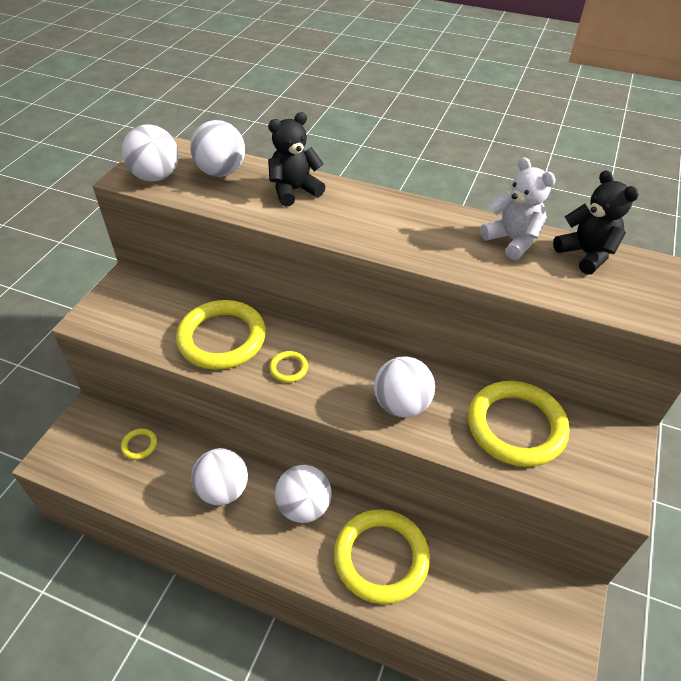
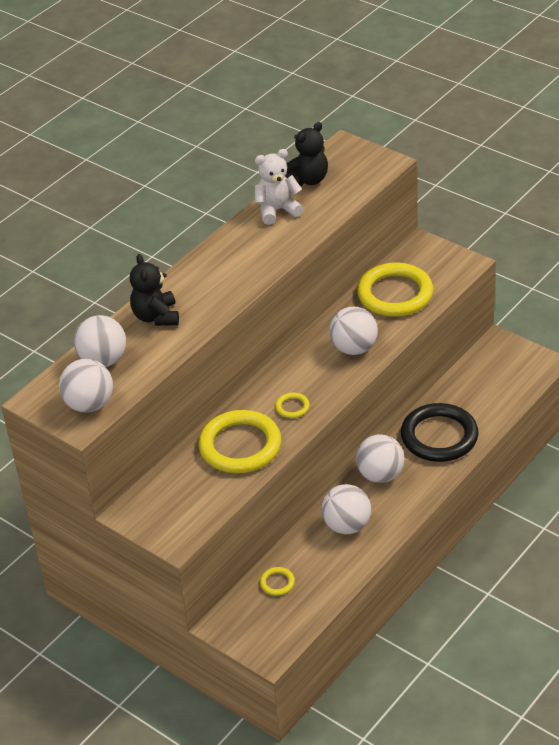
camera: 70 degrees left, 5 degrees down
(381, 558) = (439, 436): yellow ring -> black ring
(586, 254) = (308, 179): black teddy bear -> black teddy bear turned 150 degrees clockwise

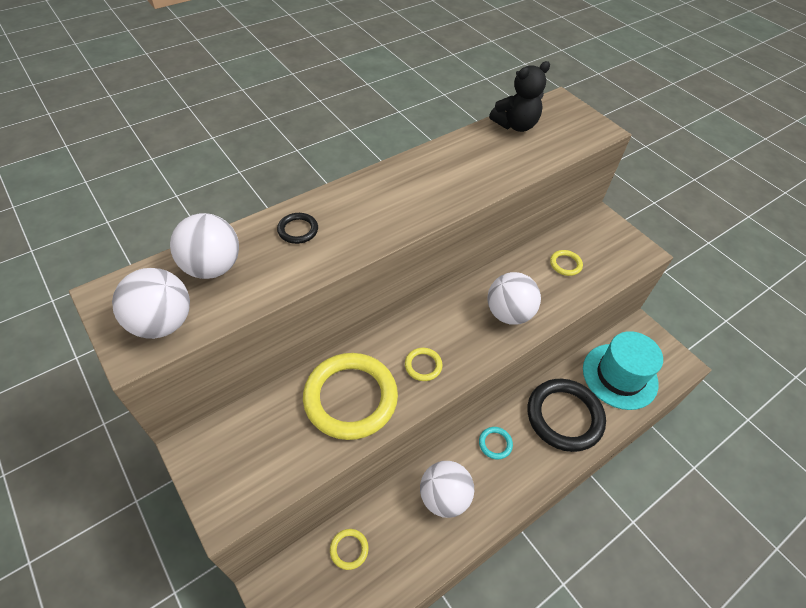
camera: 10 degrees right, 10 degrees up
(156, 317) = (298, 230): black teddy bear -> black ring
(277, 210) = (474, 147): white teddy bear -> none
(380, 475) = (495, 444): white ball -> turquoise ring
(395, 294) = (565, 264): yellow ring -> yellow ring, size x0.42
(484, 389) = (619, 376): none -> turquoise hat

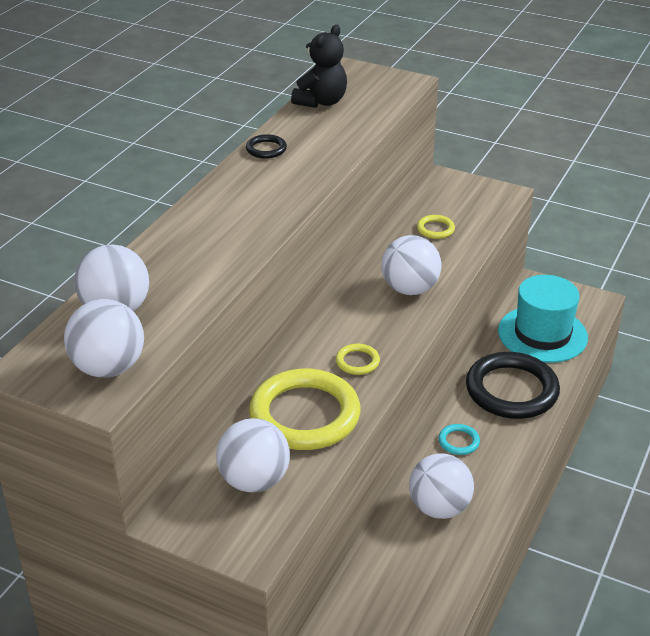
camera: 25 degrees left, 15 degrees down
(273, 443) = (254, 481): none -> white ball
(298, 230) = (176, 253): black ring -> black ring (266, 149)
(349, 549) = (373, 594): yellow ring -> none

